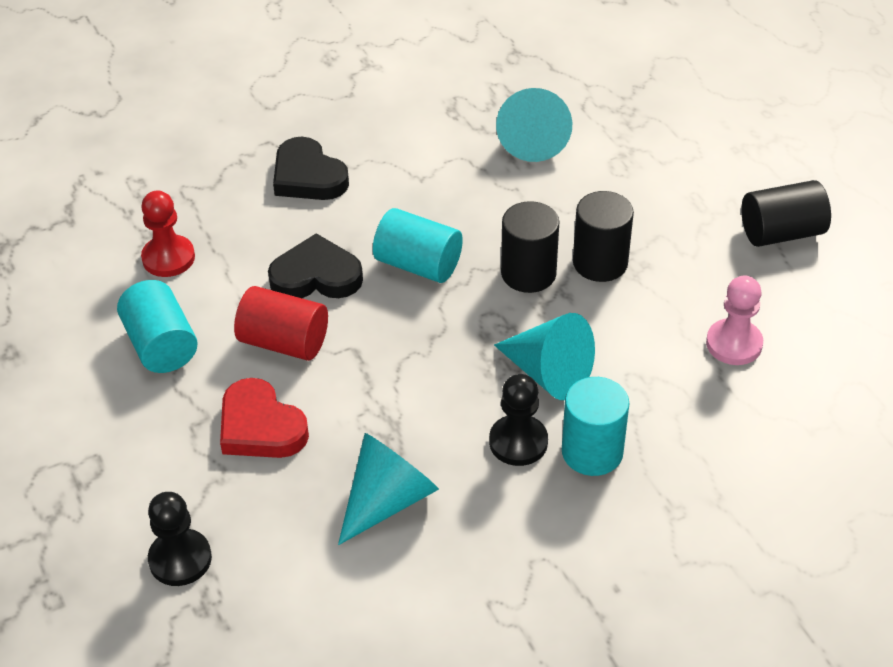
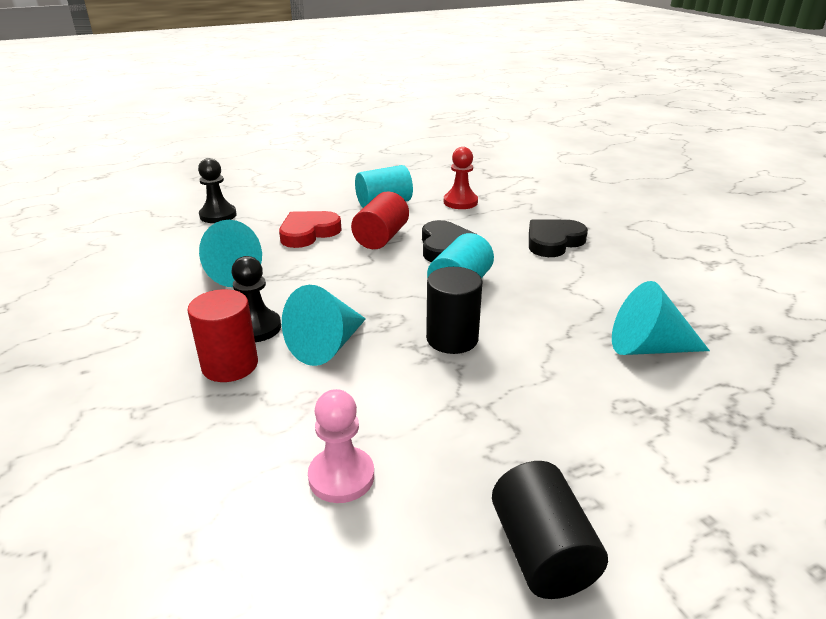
camera: 90 degrees right, 15 degrees down
(592, 452) = (230, 365): turquoise cylinder -> red cylinder
(600, 262) = (469, 382): black cylinder -> none

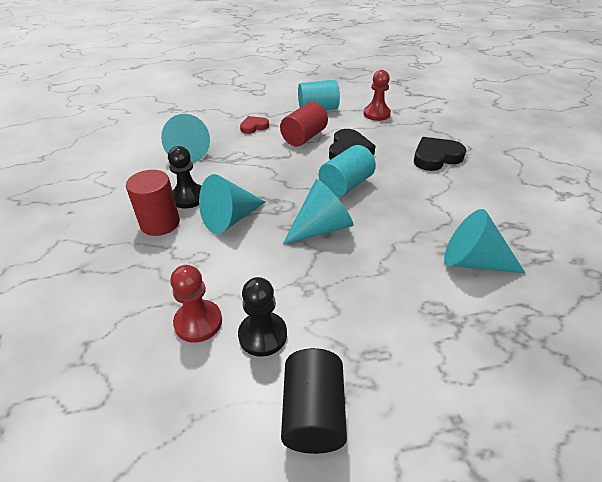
camera: 15 degrees right, 10 degrees up
(218, 215) = (198, 105): black pawn -> black pawn (262, 335)
(308, 233) = (254, 127): red heart -> red heart, size x0.61
(341, 476) = (198, 322): pink pawn -> red pawn
(452, 339) = (321, 228): black cylinder -> turquoise cone

